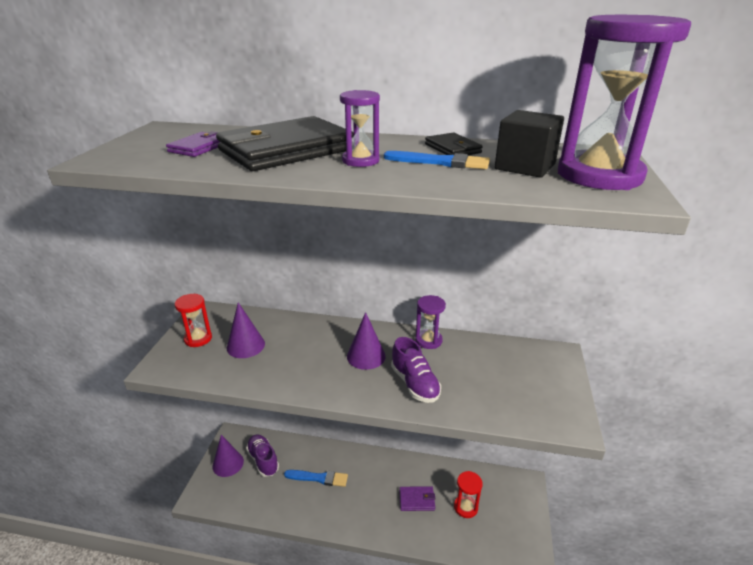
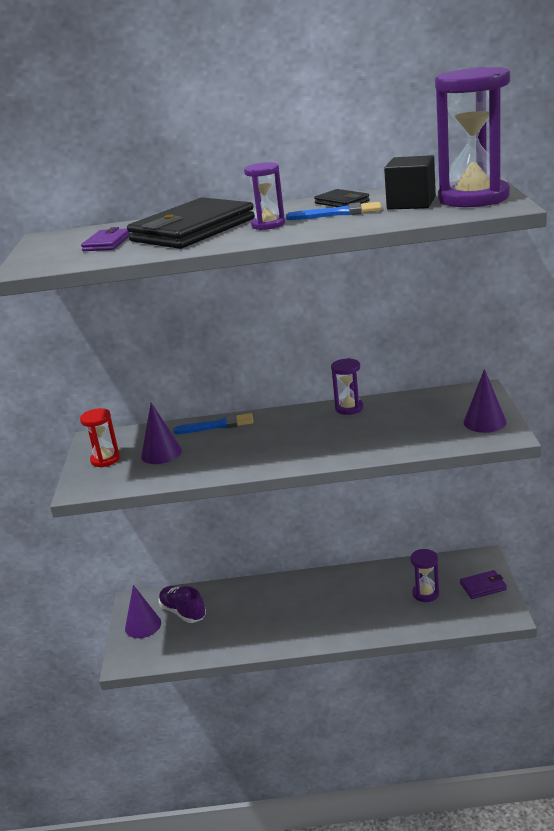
camera: 10 degrees left, 5 degrees down
(319, 478) = (255, 611): blue brush -> blue brush (218, 425)
(366, 356) = (292, 433): purple cone -> purple cone (484, 422)
(415, 384) = (351, 441): purple shoe -> none
(417, 500) = (371, 601): purple wallet -> purple wallet (483, 586)
(465, 507) = (425, 593): red hourglass -> purple hourglass

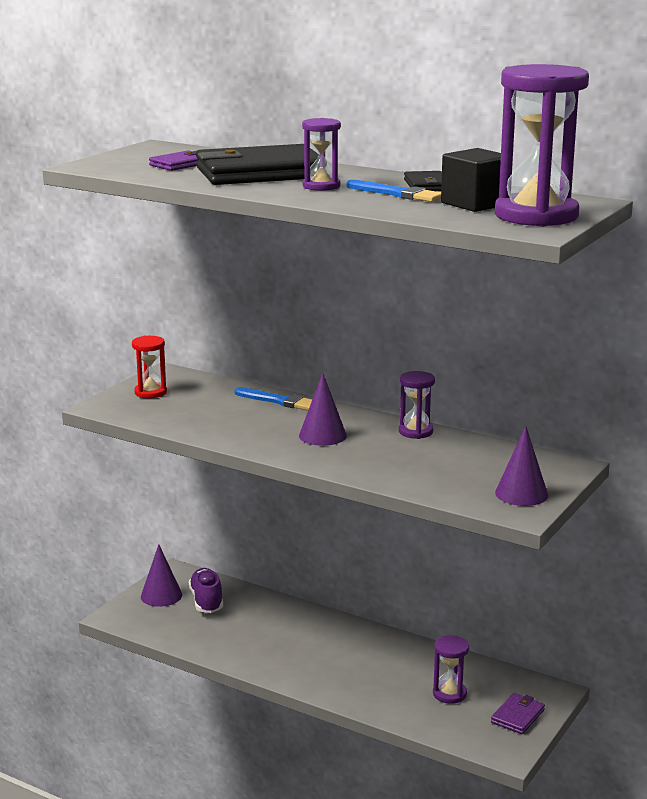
camera: 30 degrees right, 5 degrees down
(161, 453) = (200, 405): purple cone -> purple cone (322, 435)
(483, 586) = (517, 716): purple wallet -> purple wallet turned 75 degrees counterclockwise

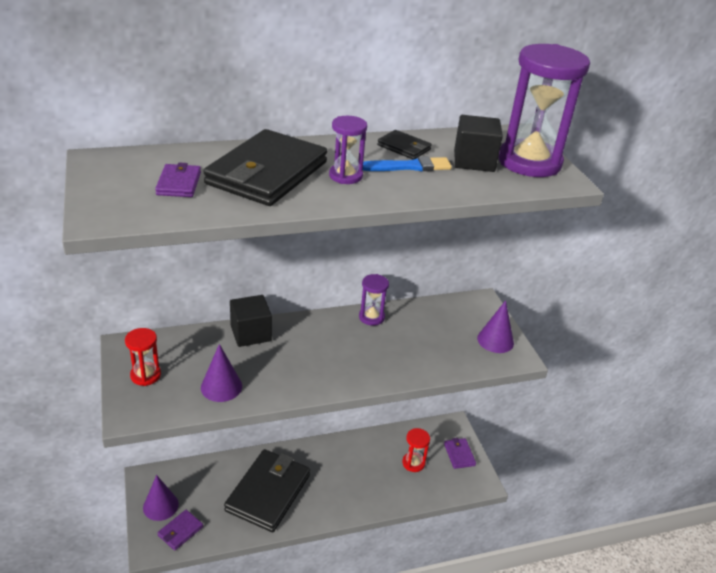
camera: 50 degrees left, 15 degrees up
(152, 619) = (180, 531): none -> purple wallet
(206, 601) = (197, 489): purple shoe -> none
(264, 635) = (268, 492): none -> black wallet
(279, 401) = (251, 333): blue brush -> black cube
(322, 435) = (326, 353): purple cone -> purple cone (221, 386)
(449, 694) = (413, 463): purple hourglass -> red hourglass

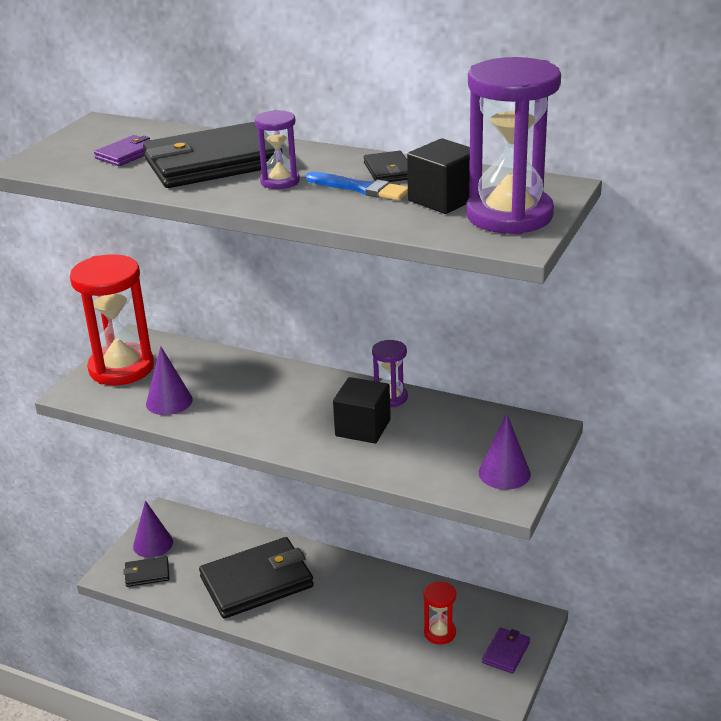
camera: 45 degrees right, 5 degrees down
(145, 375) = (121, 368): red hourglass -> red hourglass, size x2.03
(180, 531) = (147, 574): purple wallet -> black wallet
(251, 333) = (251, 368): black cube -> black cube (363, 428)

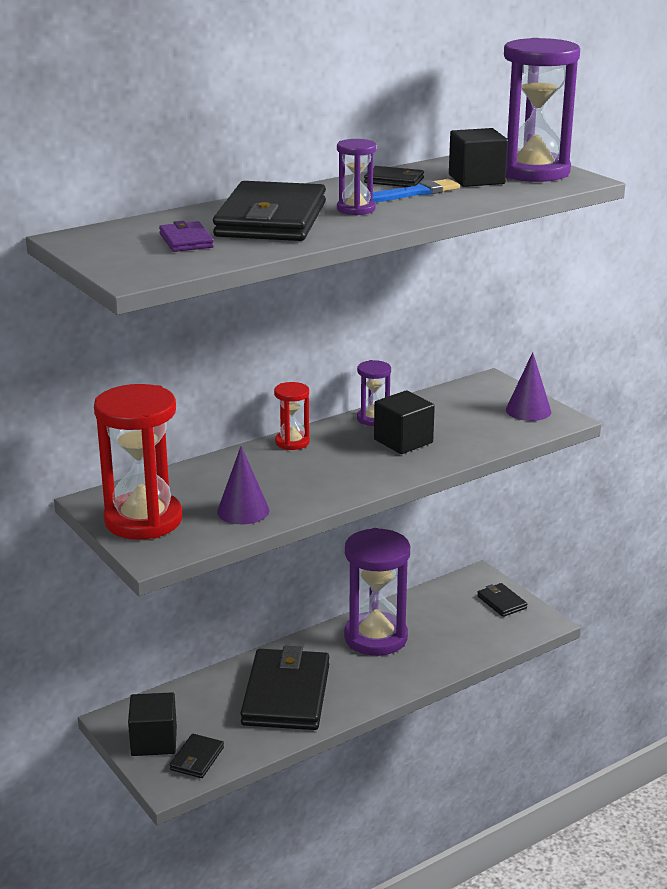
camera: 60 degrees left, 5 degrees down
(153, 544) = (154, 741): purple cone -> black cube
(376, 596) = (375, 637): none -> purple hourglass
(439, 633) = (450, 623): red hourglass -> red hourglass (292, 442)
(506, 652) = (501, 602): purple wallet -> black wallet

